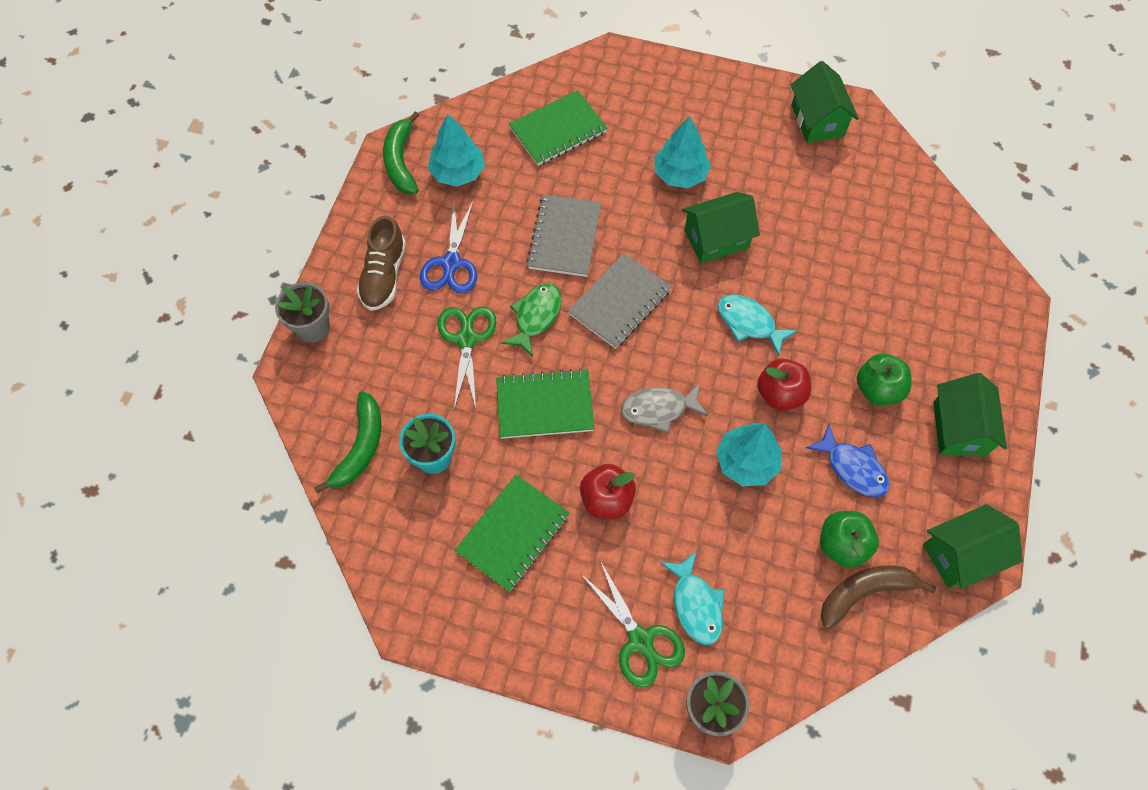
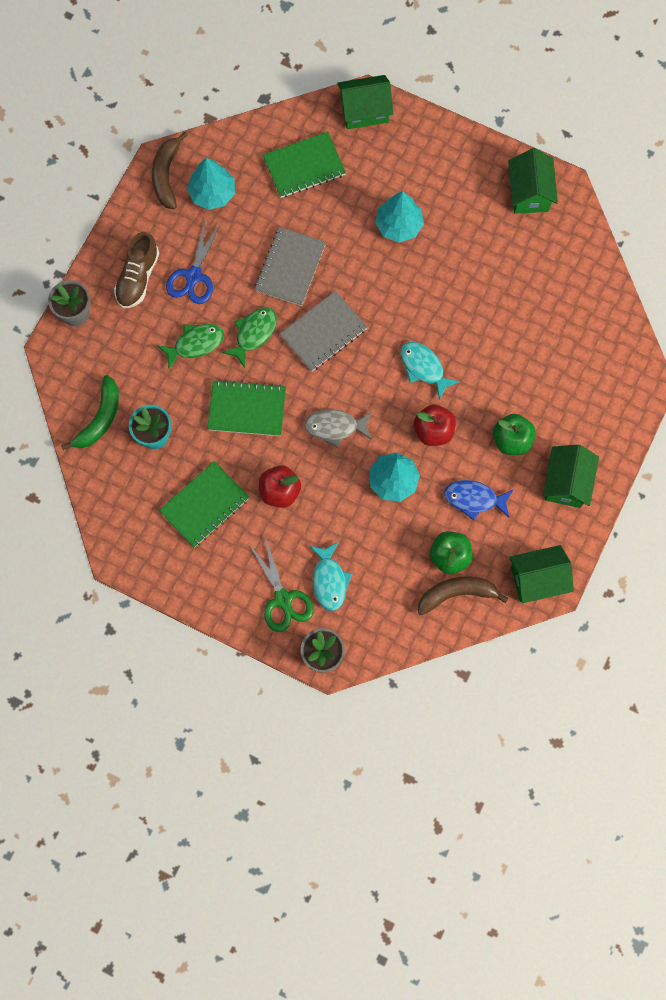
camera: 10 degrees right, 10 degrees up
(401, 161) = (166, 175): green banana -> brown banana
(466, 339) = (195, 344): green scissors -> green fish
(716, 239) = (415, 289): green house -> green house (364, 111)
(852, 468) = (474, 499): blue fish -> blue fish turned 135 degrees clockwise

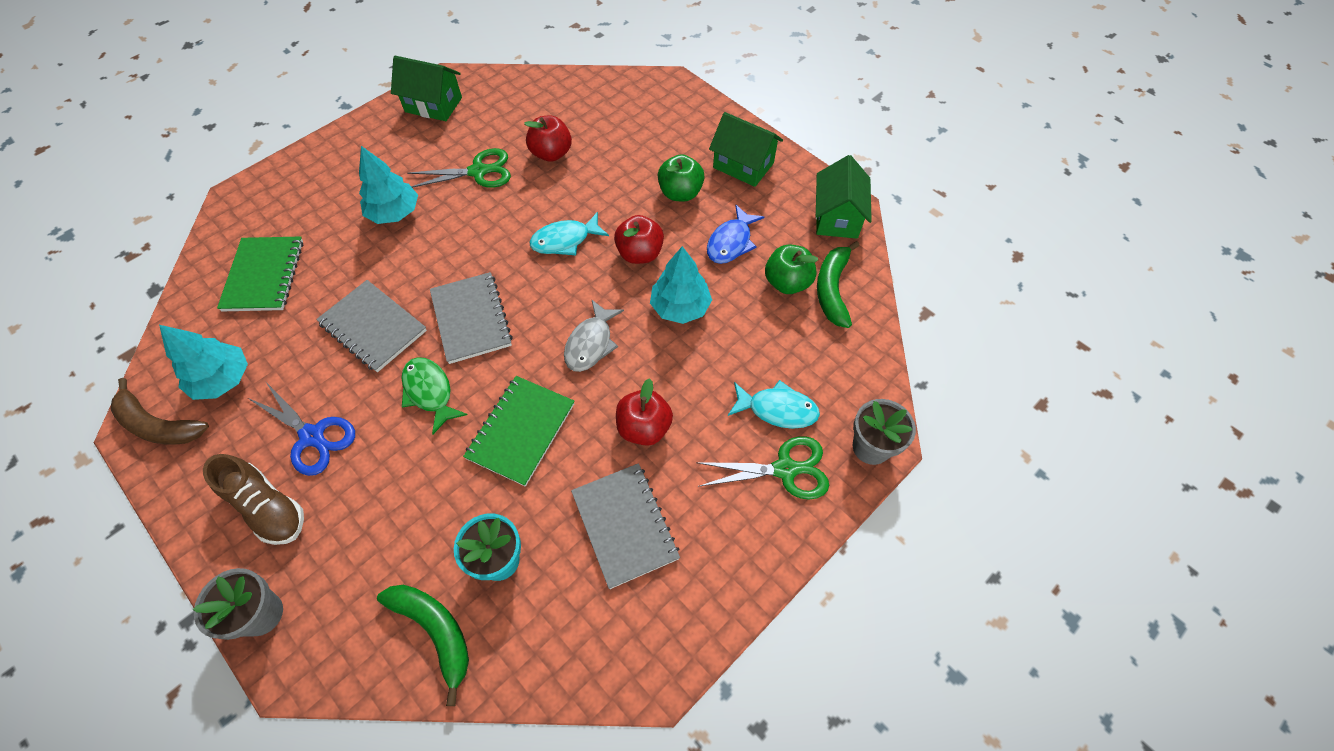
camera: 70 degrees left, 15 degrees down
(195, 344) = (402, 464): green fish -> none
(204, 505) = (625, 525): green notebook -> grey notebook
(364, 111) = (246, 202): green house -> none
(456, 593) = (832, 289): brown banana -> green banana
(468, 267) = (478, 171): none -> green scissors
(513, 316) = (551, 153): none -> red apple

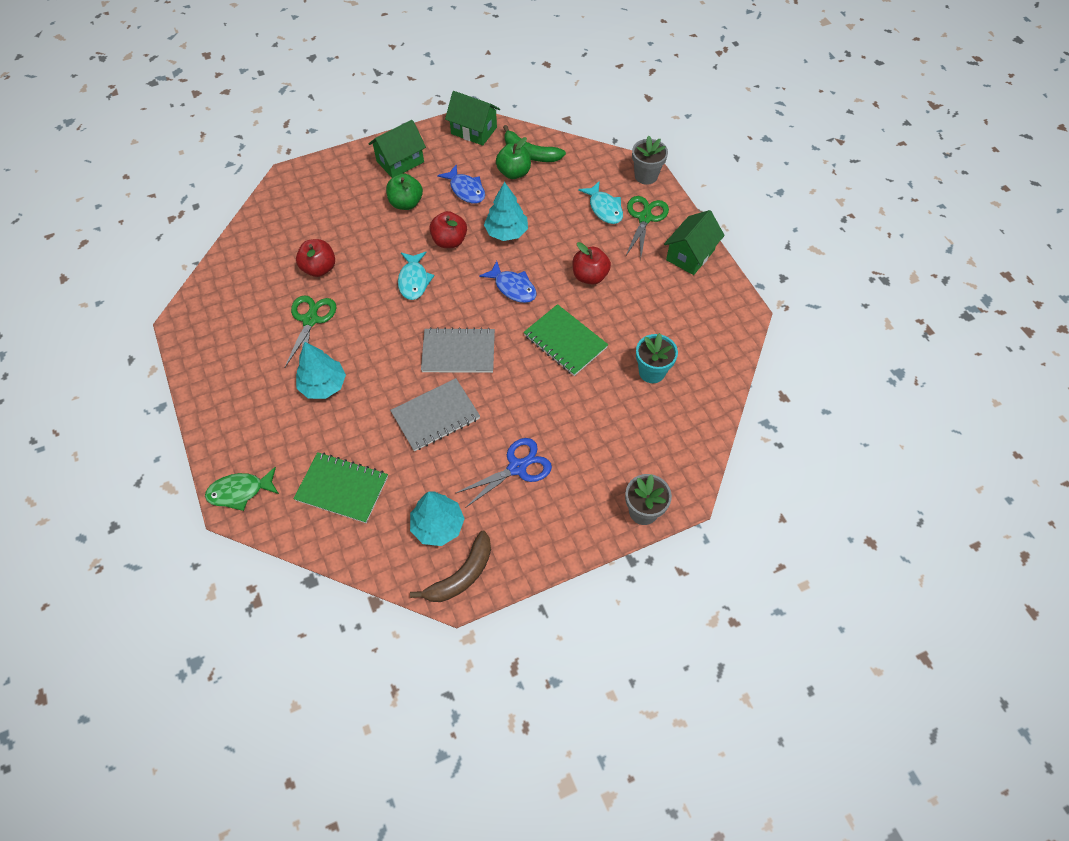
camera: 70 degrees left, 0 degrees up
(268, 507) = (565, 501): brown shoe -> none
(430, 392) = (511, 388): green fish -> green fish (240, 491)
(433, 105) = (208, 337): green house -> green house (690, 255)
(435, 630) = (686, 413): green banana -> none
(591, 343) = (513, 287): grey fish -> blue fish
(625, 525) = (652, 303): grey notebook -> none
(777, 409) = (604, 208): turquoise fish -> turquoise fish turned 120 degrees clockwise

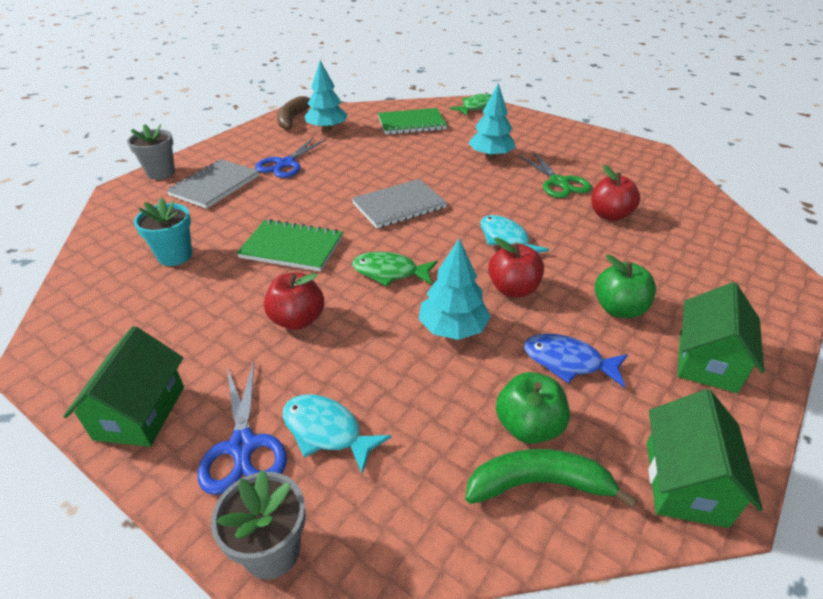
camera: 150 degrees right, 20 degrees down
(435, 416) = (379, 167): grey notebook -> grey notebook (215, 186)
(474, 130) = (685, 482): green house -> green house turned 75 degrees counterclockwise
(513, 287) = (389, 272): blue fish -> green fish
(645, 218) = (243, 446): green scissors -> blue scissors

